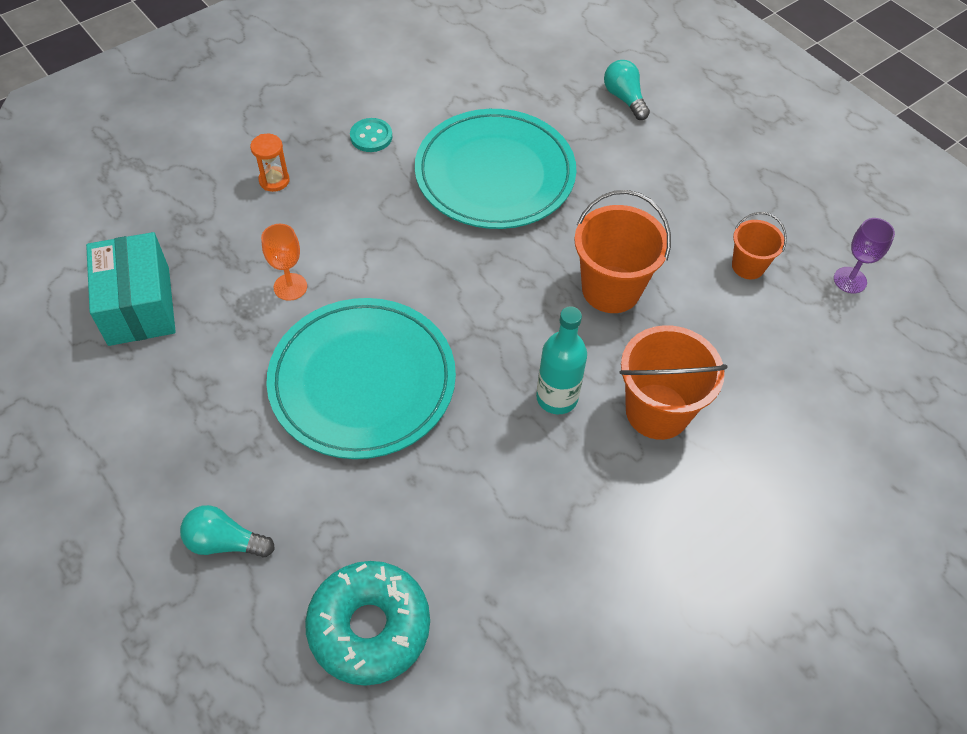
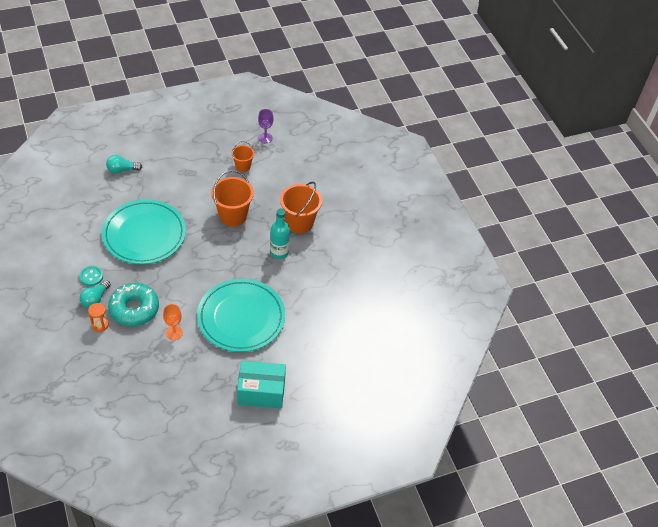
camera: 75 degrees left, 5 degrees down
(139, 305) = (155, 398): turquoise box -> turquoise box (261, 392)
(225, 542) = (300, 385): turquoise light bulb -> turquoise light bulb (95, 299)
(369, 627) = (355, 343): turquoise donut -> turquoise donut (134, 309)

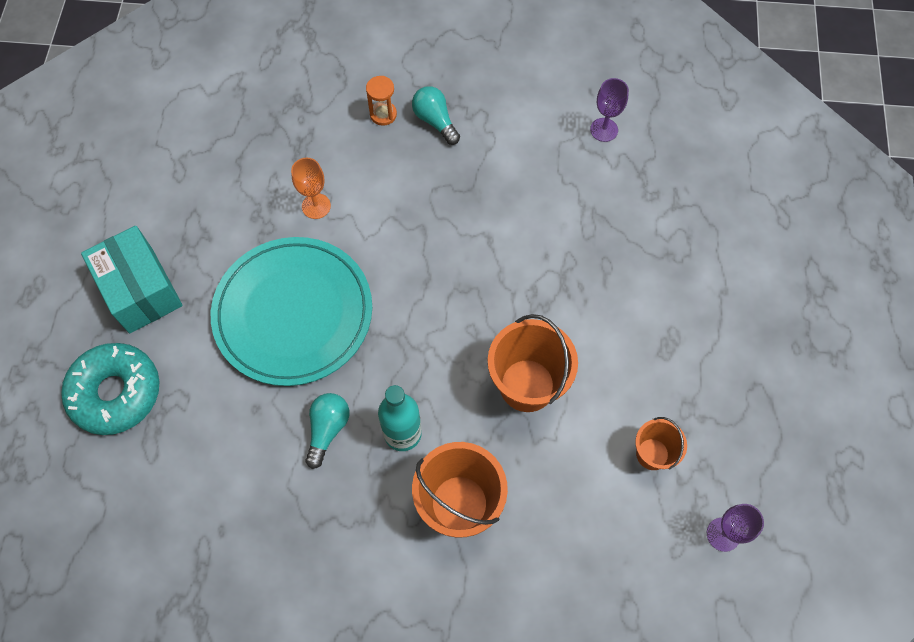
camera: 120 degrees right, 15 degrees up
(73, 225) = (604, 130): none -> purple goblet
(91, 276) = (482, 127): turquoise button -> none
(122, 170) = (711, 236): turquoise light bulb -> turquoise light bulb (327, 429)
(134, 309) = (390, 166): turquoise donut -> turquoise donut (116, 393)
(144, 234) = (540, 225): turquoise plate -> none
(261, 392) = (141, 290): turquoise box -> turquoise box turned 60 degrees counterclockwise

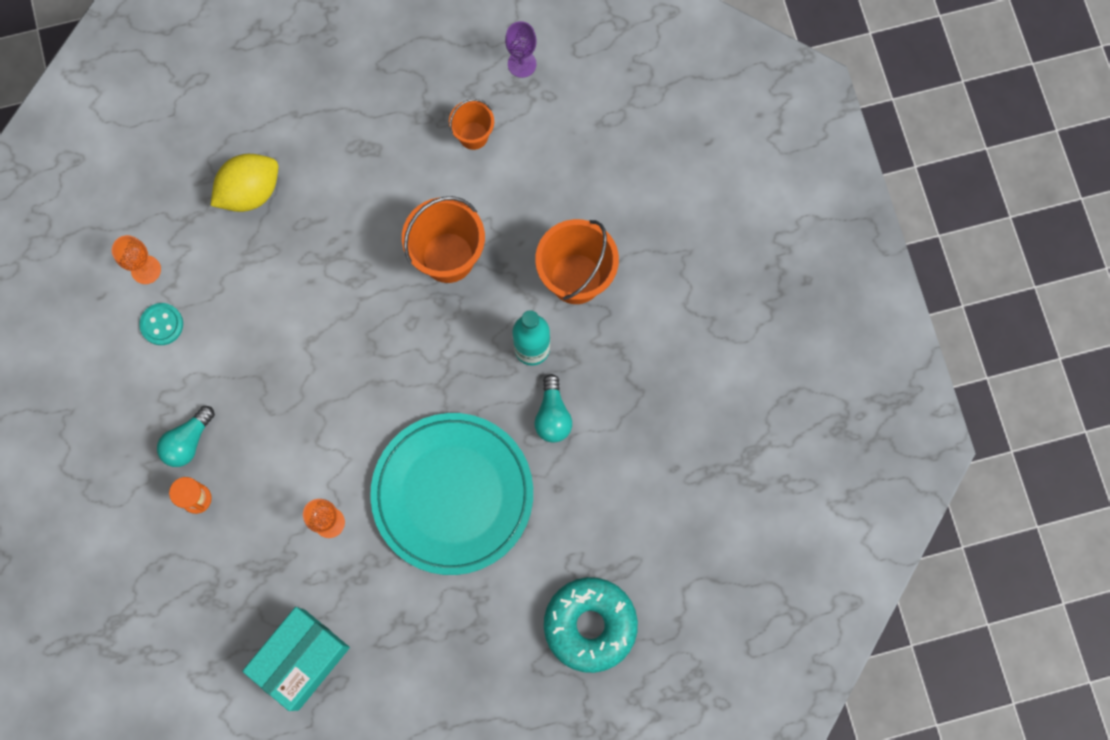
camera: 110 degrees left, 10 degrees up
(141, 290) = (481, 655): turquoise box -> turquoise box (301, 659)
(327, 429) = (552, 415): turquoise light bulb -> turquoise light bulb turned 90 degrees counterclockwise
(548, 129) = (162, 324): none -> turquoise button
(604, 130) = (146, 270): purple goblet -> orange goblet
(653, 231) = (250, 192): none -> yellow lemon

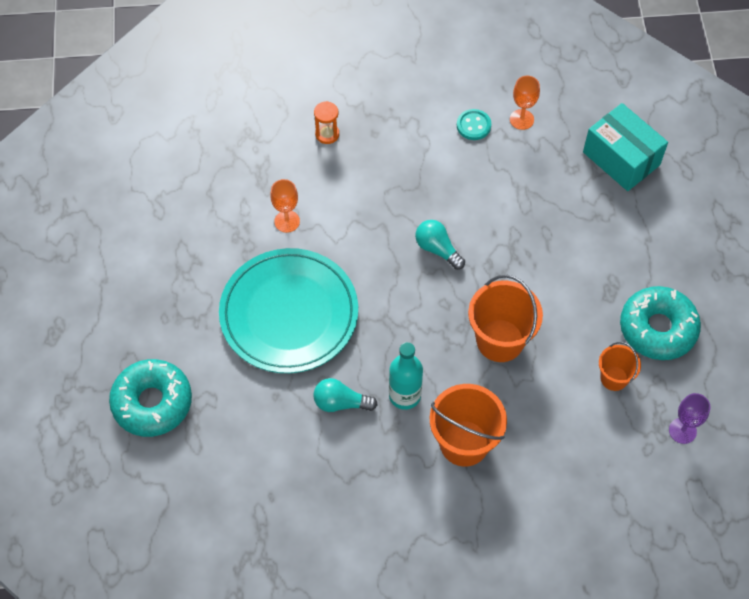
camera: 100 degrees right, 15 degrees down
(188, 441) = (374, 133): turquoise light bulb -> turquoise light bulb (437, 249)
(250, 192) = (580, 198): yellow lemon -> none
(301, 659) = (183, 189): turquoise box -> turquoise box (621, 158)
(406, 96) = (657, 328): none -> turquoise donut

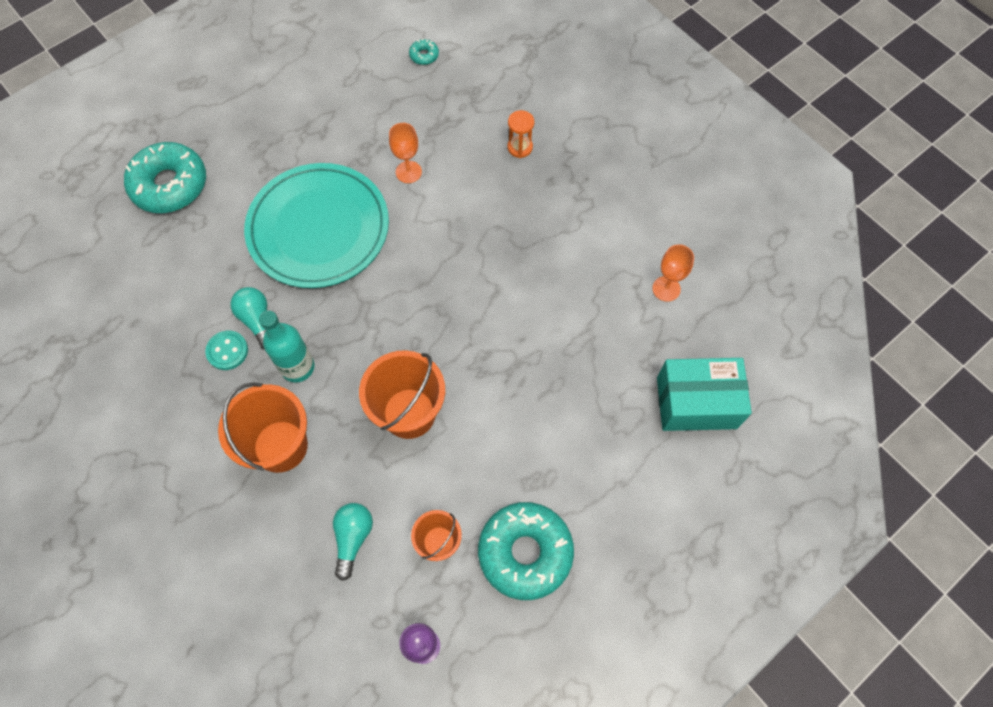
camera: 55 degrees right, 5 degrees up
(181, 145) = (424, 55): none -> turquoise donut
(437, 249) = (468, 303): turquoise light bulb -> turquoise light bulb (353, 538)
(473, 125) = (625, 253): turquoise button -> turquoise button (227, 351)
(621, 158) = (696, 403): turquoise box -> turquoise box turned 75 degrees clockwise

